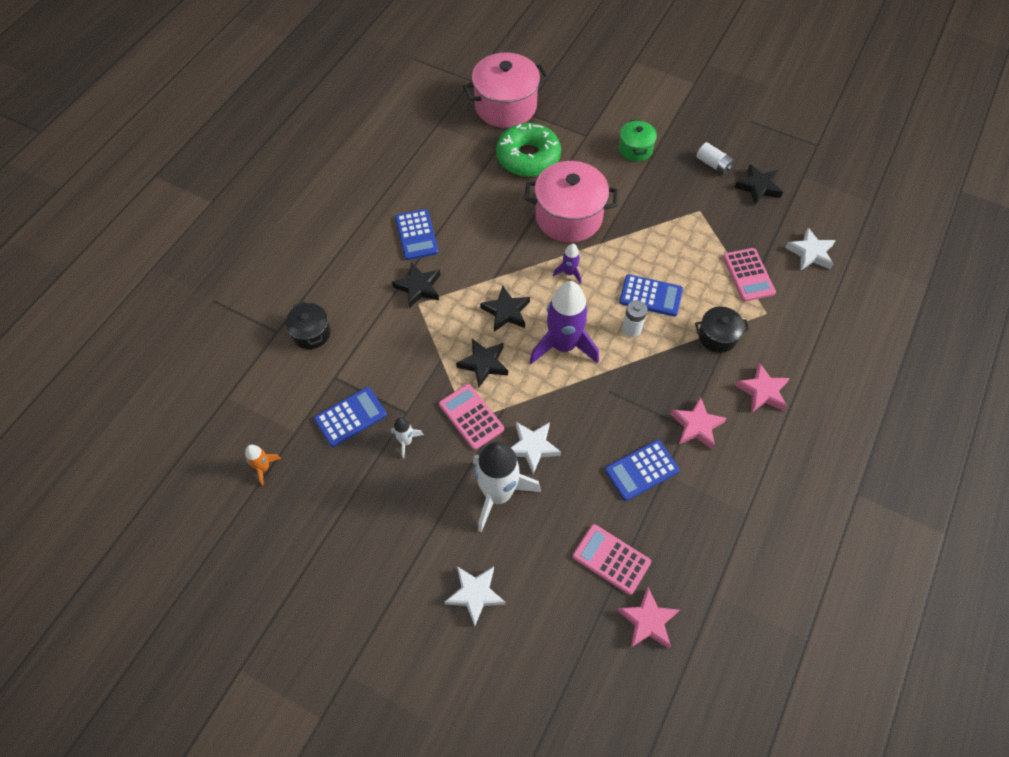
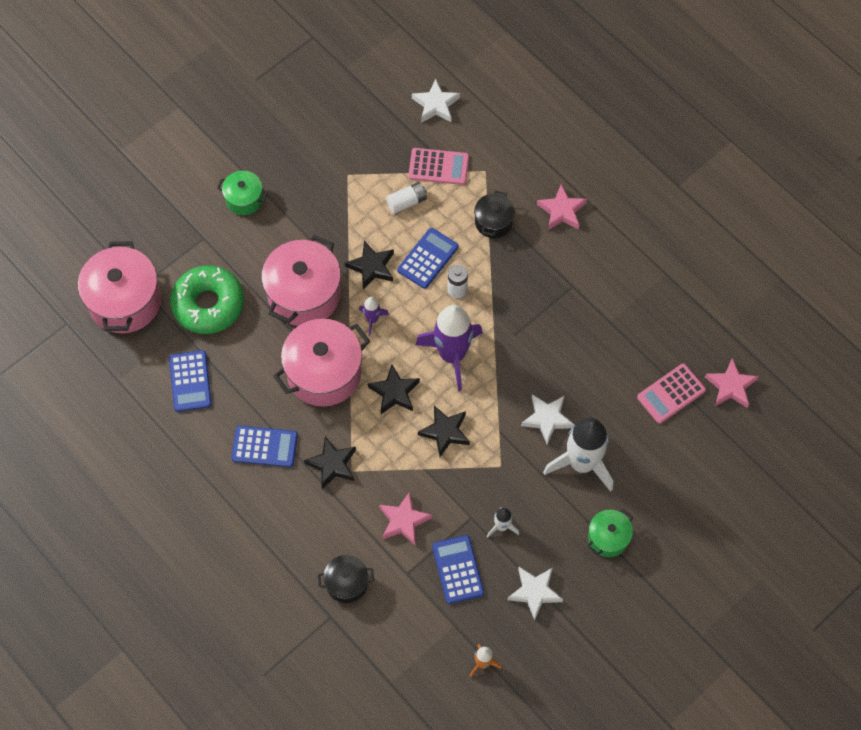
camera: 70 degrees left, 5 degrees up
(426, 544) = (608, 538): none -> green pot
(471, 417) = (497, 461): pink calculator -> none
(475, 594) = (666, 512): white star -> white star (534, 592)
(501, 254) = (324, 373): none -> pink pot
(641, 470) = (601, 338): blue calculator -> blue calculator (190, 381)
(696, 426) = (575, 277): pink star -> pink star (403, 521)
(713, 164) = (296, 137): white battery -> white battery (407, 202)
(758, 187) = (341, 111): black star -> black star (371, 267)

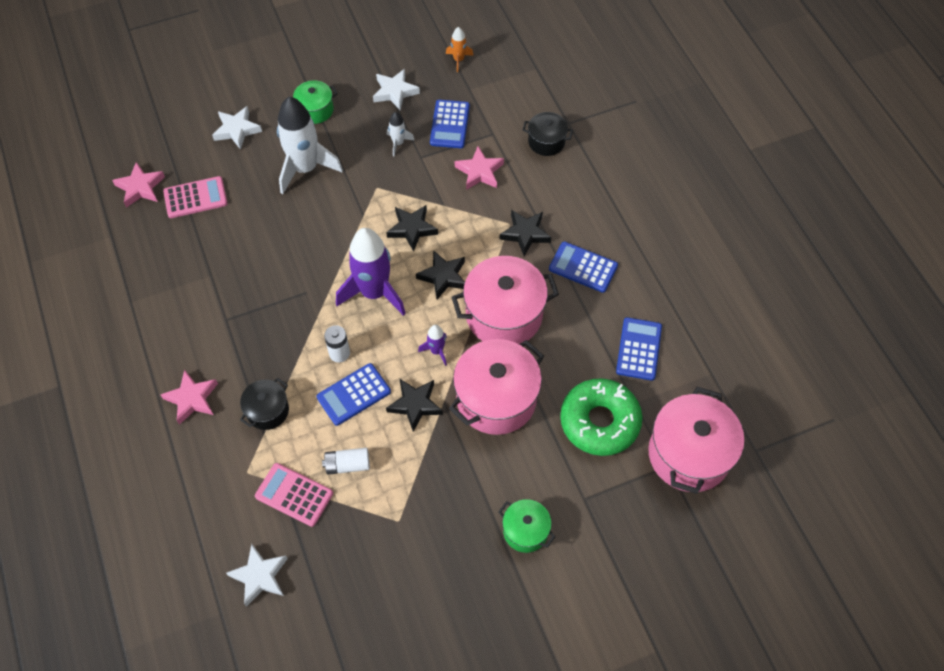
camera: 160 degrees left, 5 degrees down
(547, 419) = (315, 211): white star -> white star (237, 130)

